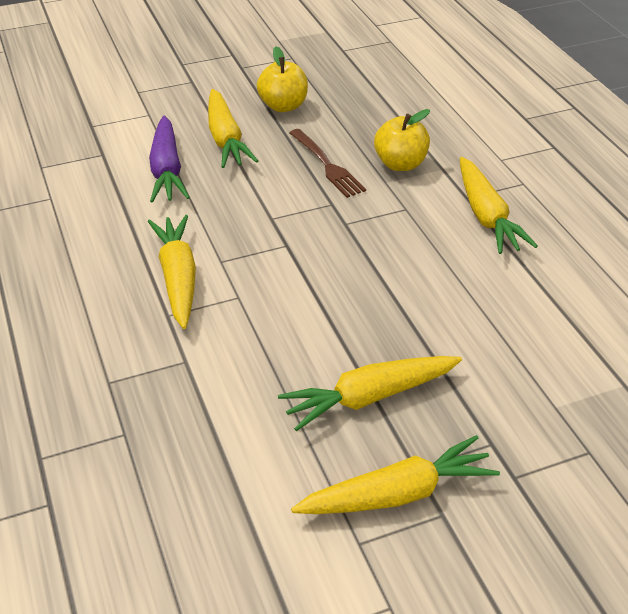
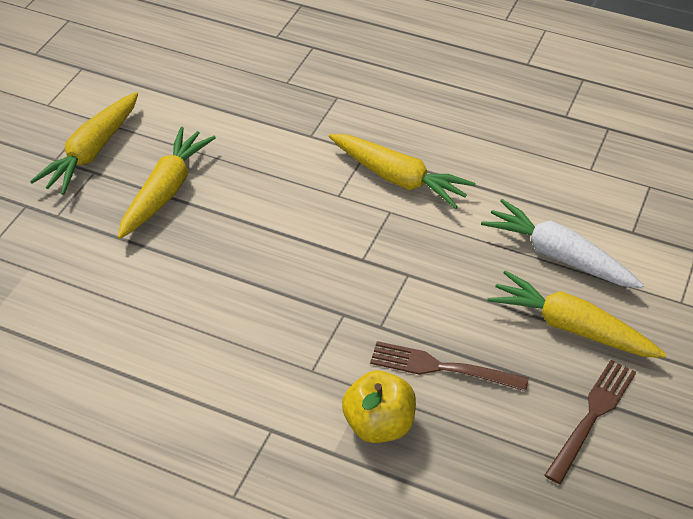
camera: 135 degrees right, 5 degrees up
(167, 170) = (559, 256): purple carrot -> white carrot
(283, 106) = (592, 416): yellow apple -> brown fork
(486, 216) = (230, 417): yellow carrot -> none

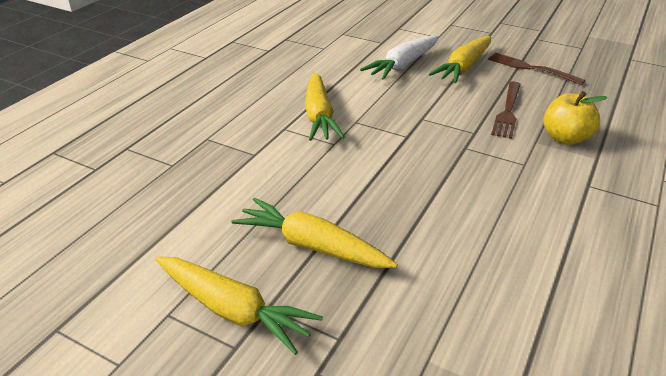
camera: 85 degrees left, 10 degrees down
(398, 178) = (319, 115): yellow carrot -> yellow carrot turned 135 degrees clockwise

